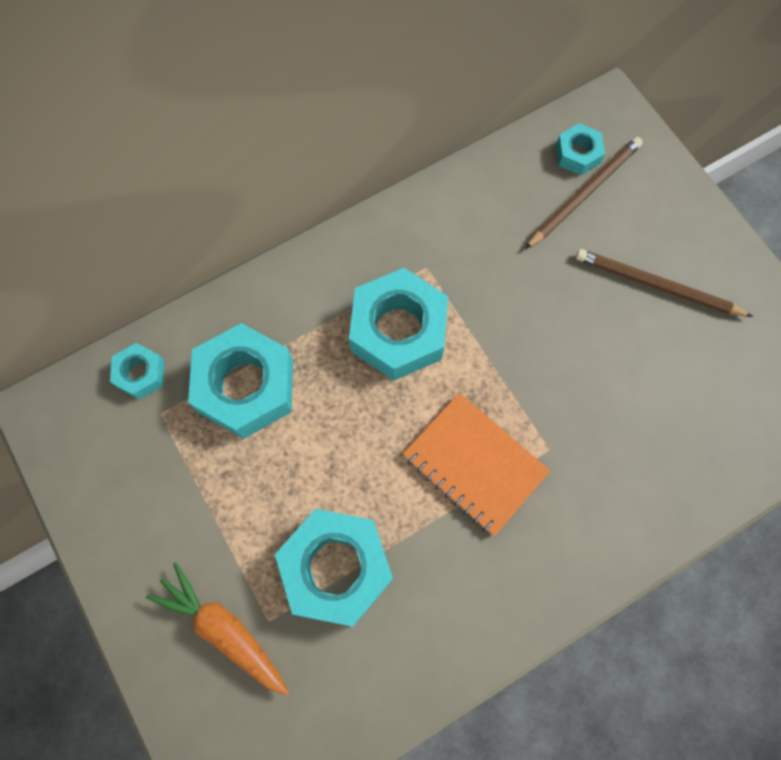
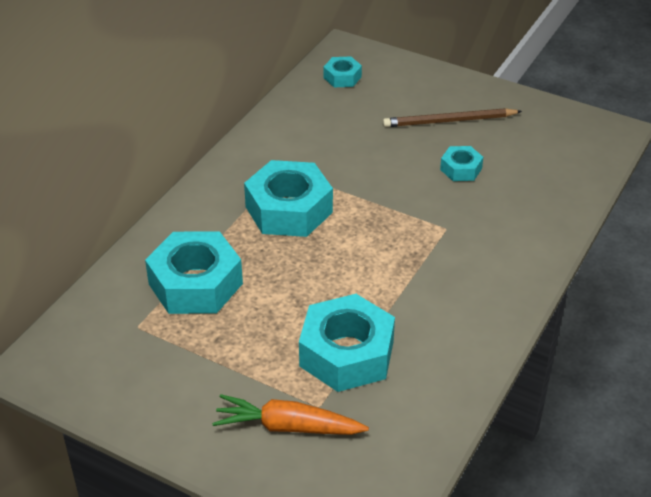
camera: 30 degrees left, 30 degrees down
(140, 374) = (102, 310): turquoise nut -> turquoise nut (461, 169)
(474, 464) = (401, 256): orange notebook -> none
(584, 193) = (363, 94): brown pencil -> none

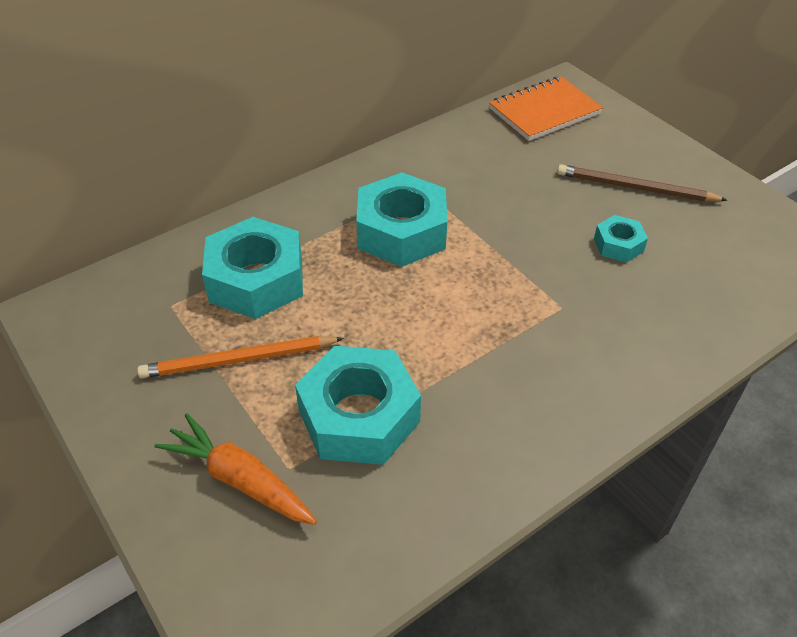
camera: 25 degrees right, 5 degrees up
(225, 347) = (238, 360): none -> orange pencil
(342, 77) = (544, 111): turquoise nut -> orange notebook

